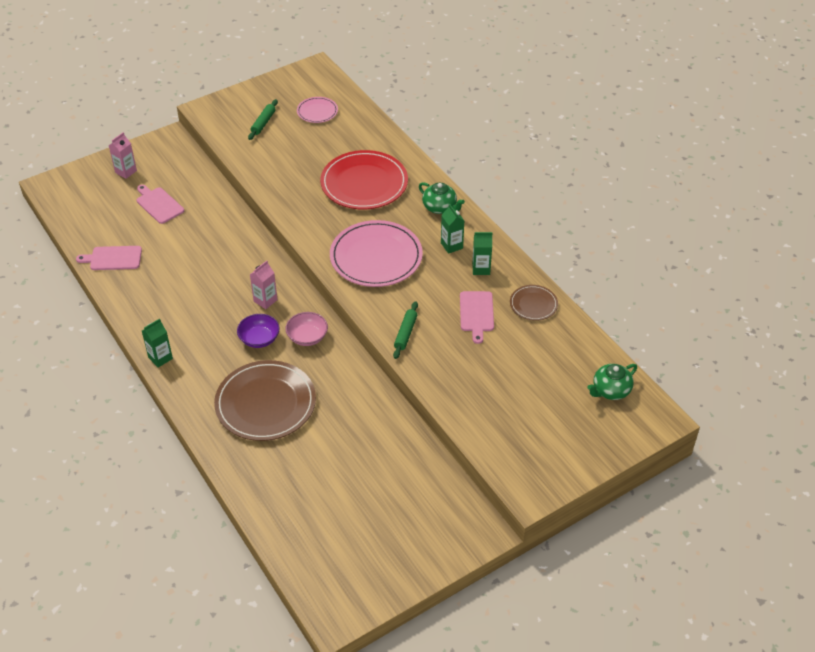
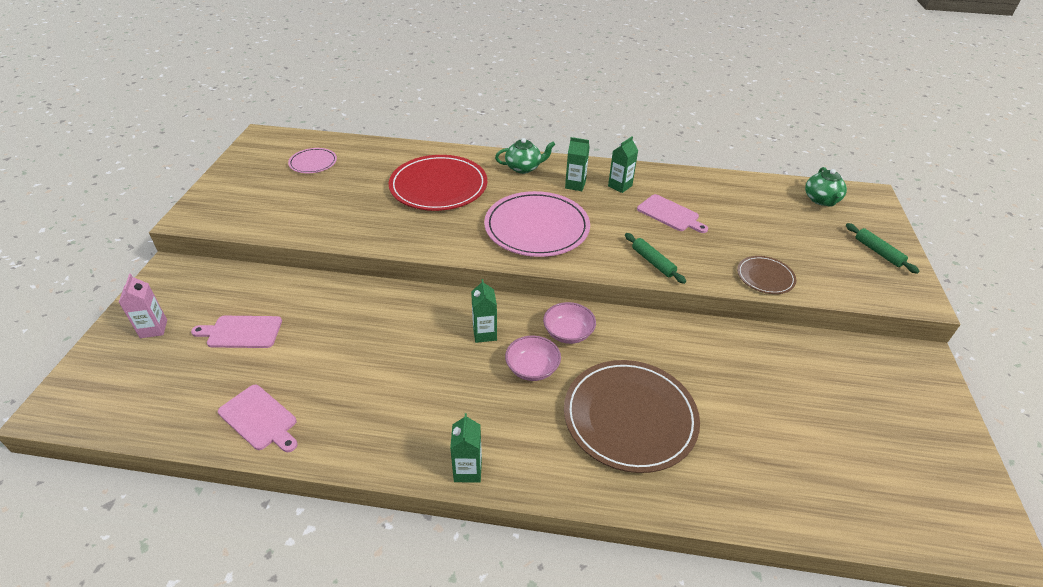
camera: 50 degrees left, 5 degrees down
(113, 258) = (260, 419): pink cutting board -> pink cutting board turned 90 degrees counterclockwise
(259, 339) = (532, 368): purple bowl -> pink bowl
(263, 123) = (272, 196): green rolling pin -> green rolling pin (878, 252)
(265, 300) = (484, 333): pink carton -> green carton
(533, 304) = (689, 184): brown plate -> brown plate (765, 277)

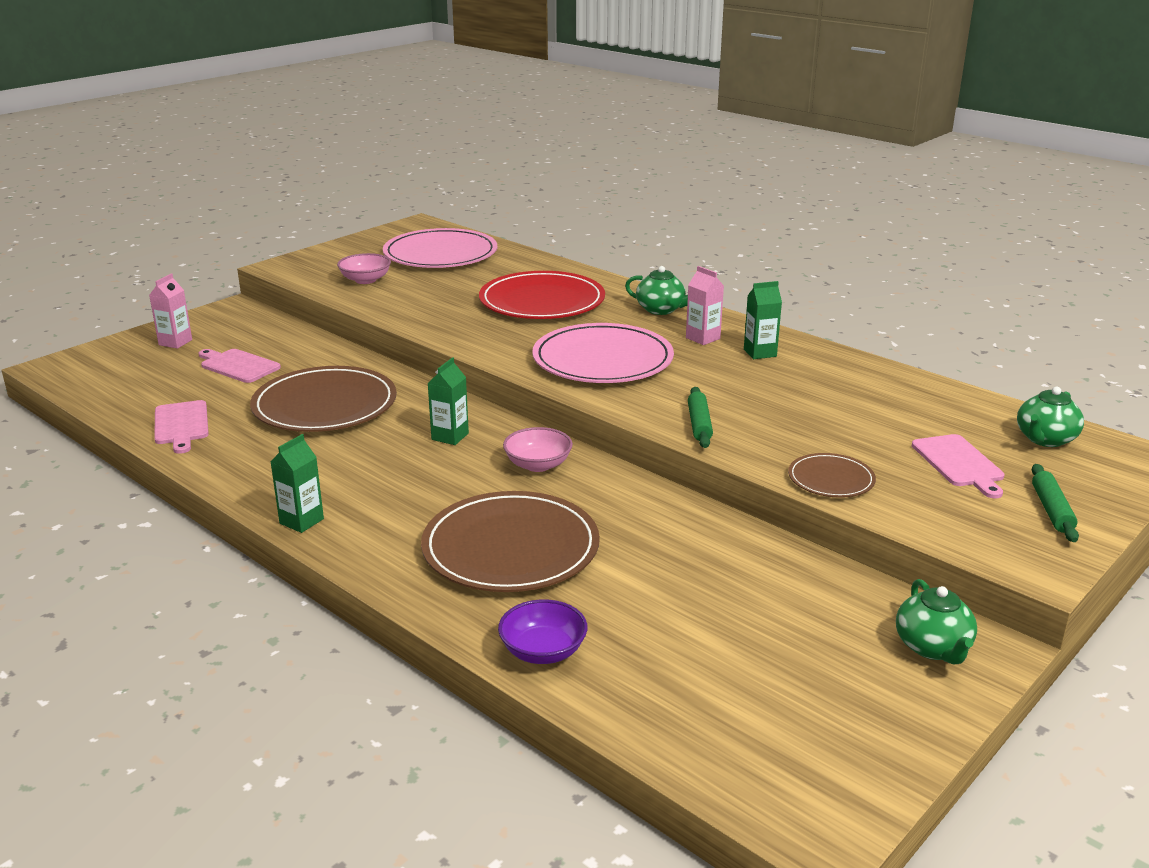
camera: 35 degrees right, 15 degrees down
(313, 163) = (440, 254): pink plate -> pink plate, size x2.00
(360, 343) = (325, 405): none -> brown plate
(532, 368) = (461, 477): pink bowl -> pink bowl (365, 280)
(575, 185) = (703, 338): green carton -> pink carton
(670, 214) = (788, 392): pink cutting board -> pink cutting board (959, 463)
(741, 497) = (543, 651): none -> purple bowl
(903, 373) = (933, 647): none -> green teapot

